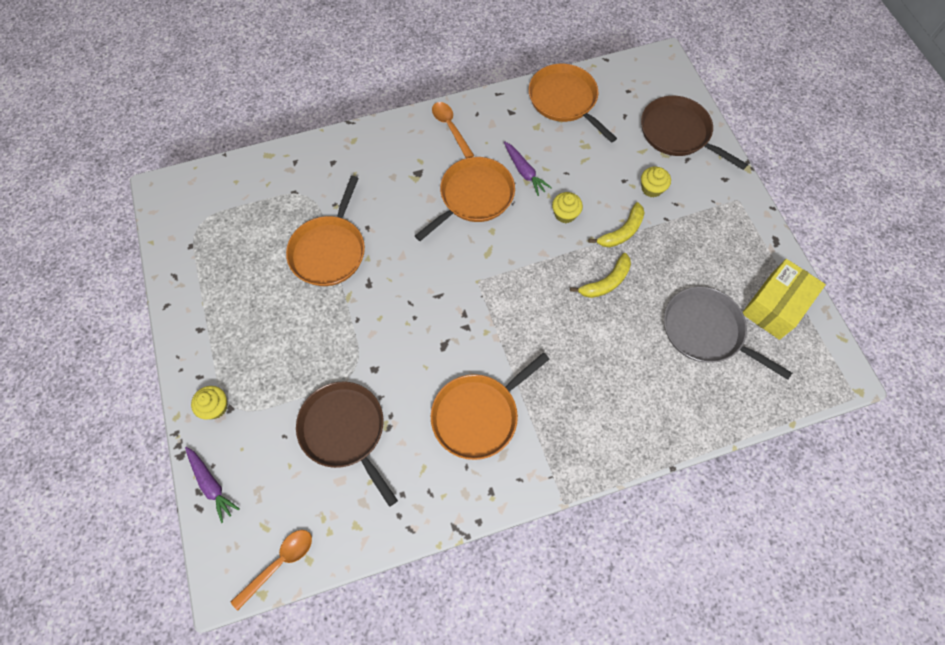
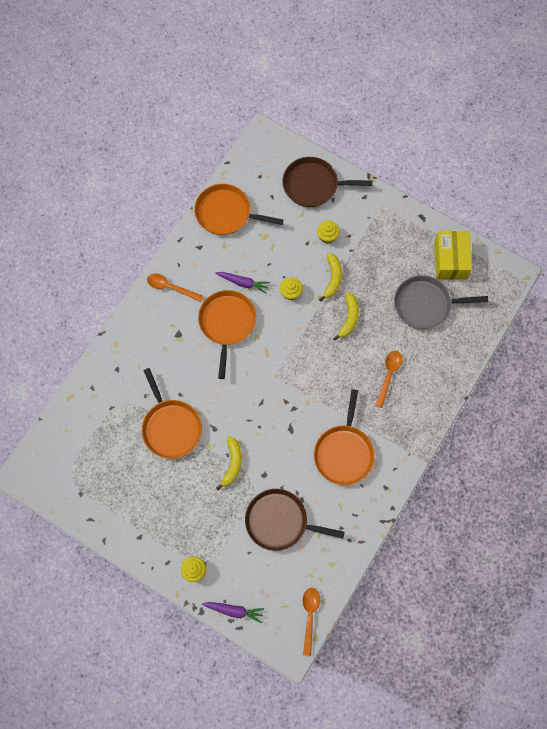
camera: 40 degrees left, 5 degrees up
(354, 332) = (232, 463): none -> yellow banana
(600, 373) = (389, 375): none -> orange spoon

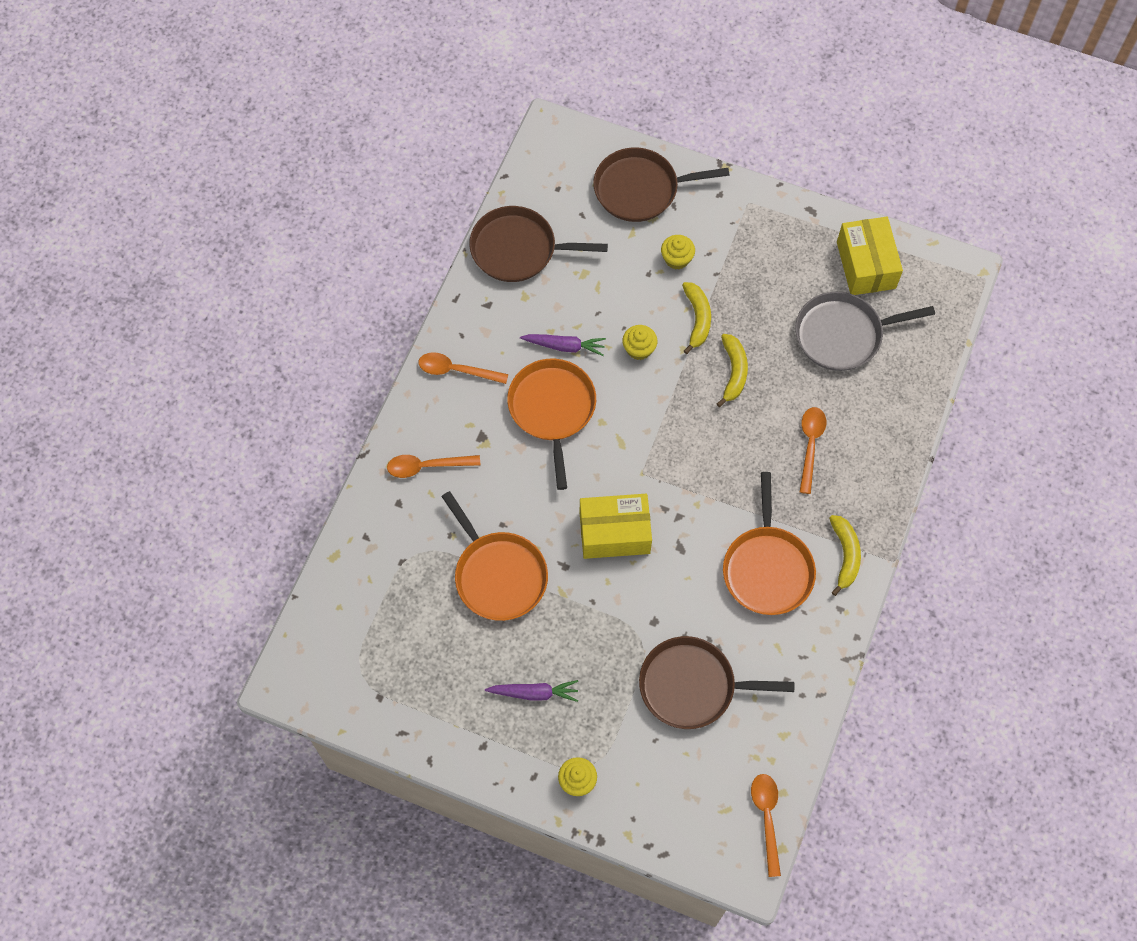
camera: 10 degrees left, 5 degrees down
(139, 348) = (427, 466): none -> orange spoon
(226, 213) = (518, 249): orange pan -> brown pan
(232, 463) = (603, 613): yellow banana -> yellow banana (845, 555)
(234, 610) = (650, 830): purple carrot -> purple carrot (534, 693)
(250, 412) = (614, 533): none -> yellow box

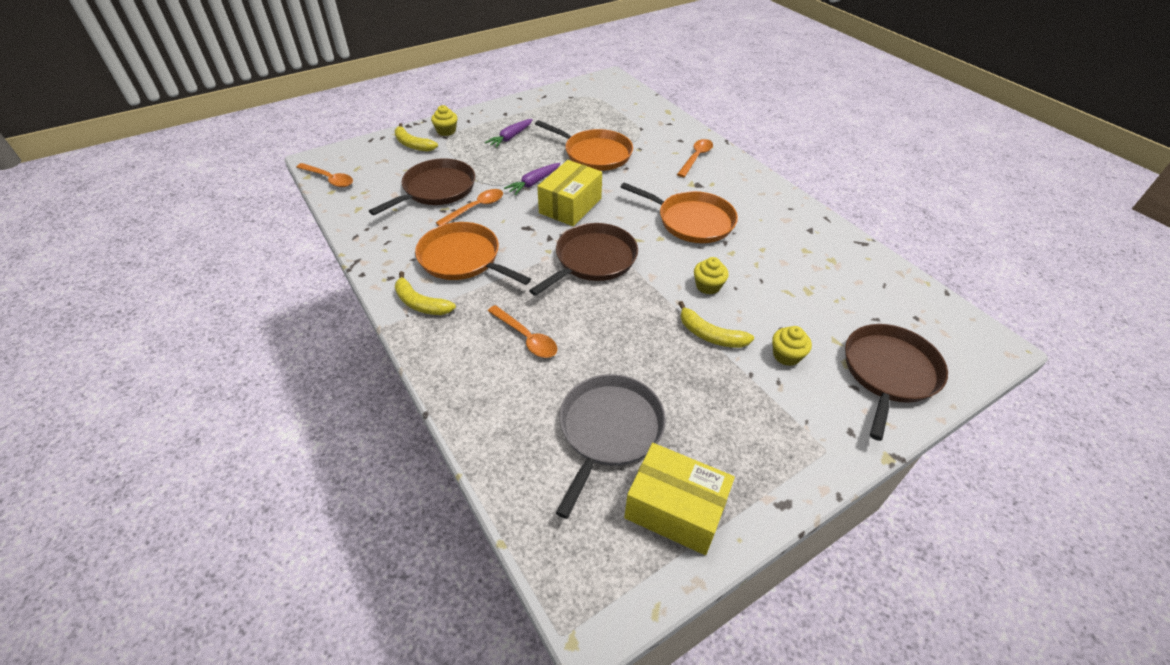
camera: 125 degrees right, 20 degrees down
(456, 370) = (761, 195): orange spoon -> orange spoon (475, 208)
(498, 575) = (595, 154): orange pan -> orange pan turned 150 degrees counterclockwise
(518, 249) = (857, 266): brown pan -> brown pan (593, 260)
(565, 346) = (742, 249): purple carrot -> purple carrot (533, 183)
(733, 372) = (638, 329): yellow banana -> yellow banana (413, 144)

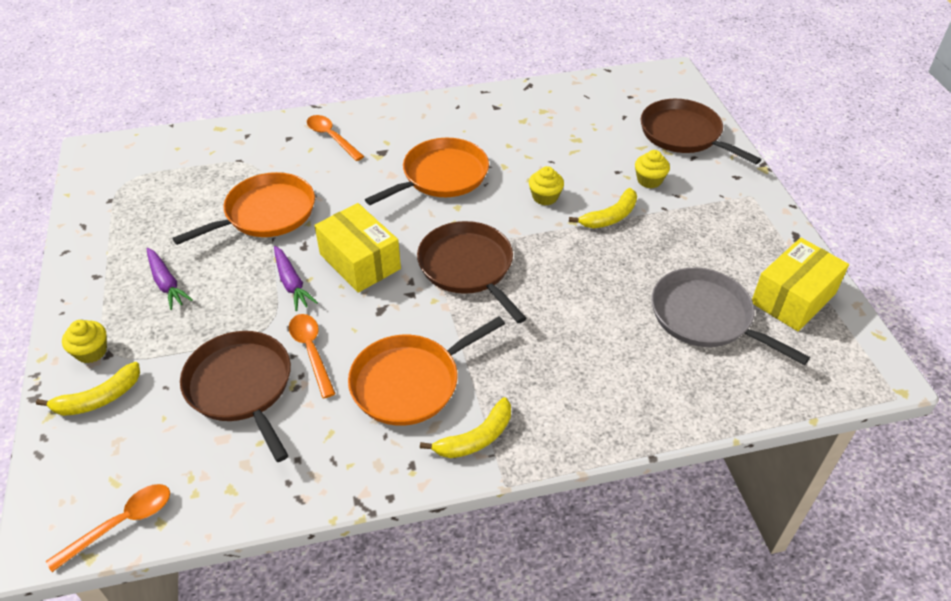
camera: 70 degrees left, 0 degrees up
(526, 338) = (568, 350): orange spoon -> none

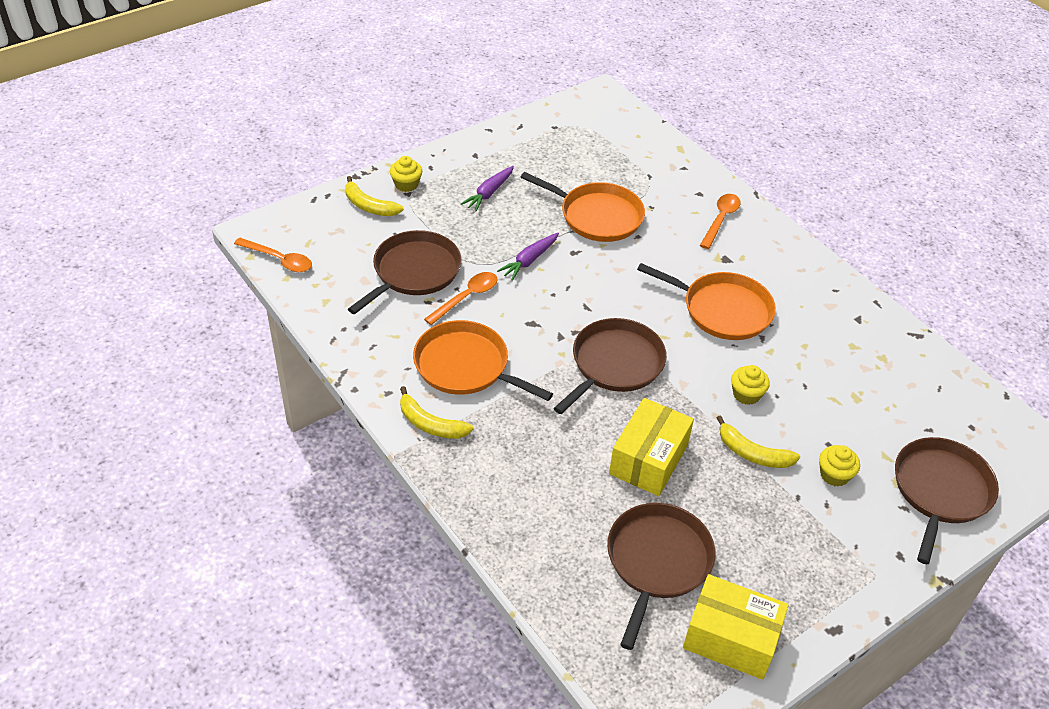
camera: 65 degrees right, 0 degrees up
(360, 261) = (578, 292): yellow box -> yellow box (648, 459)
(705, 317) = (657, 562): grey pan -> brown pan

